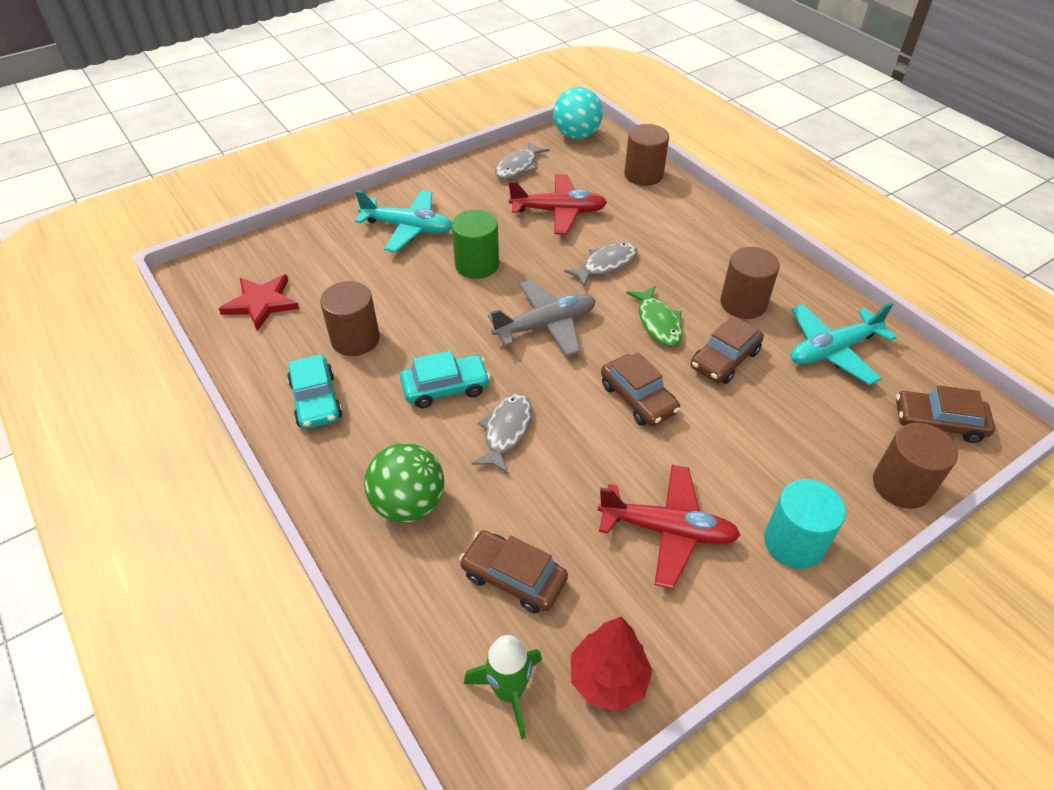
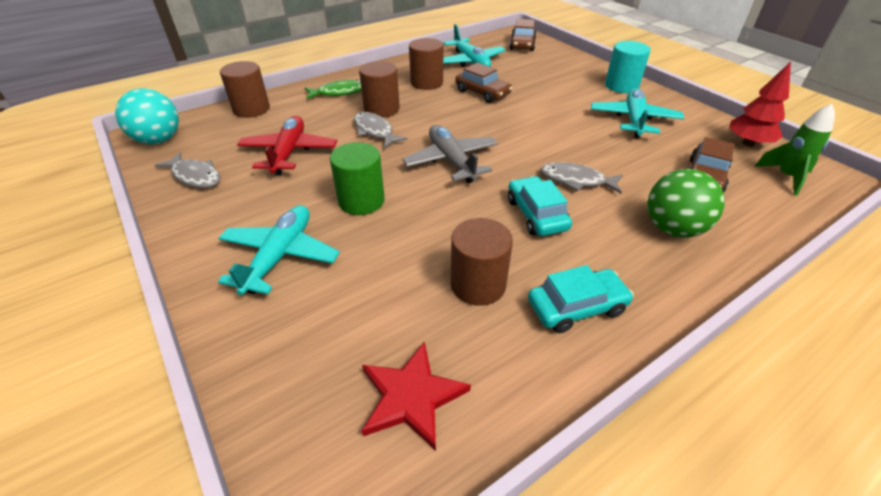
camera: 90 degrees left, 5 degrees down
(638, 398) = (526, 124): brown car -> none
(658, 322) = (446, 113): green fish -> green fish (339, 92)
(667, 530) = (634, 120): red plane -> turquoise plane
(901, 485) = (569, 57): brown cylinder -> brown cylinder (381, 109)

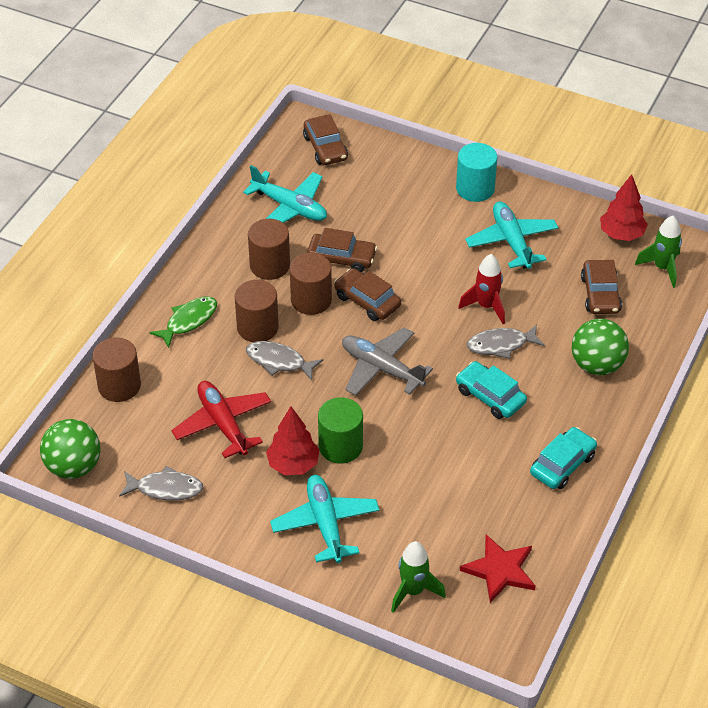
camera: 30 degrees left, 5 degrees up
(159, 140) = (74, 467): turquoise ball -> green ball
(290, 368) = (413, 591): none -> green rocket
(308, 198) = (293, 464): none -> red tree
(478, 284) = (487, 478): brown cylinder -> brown cylinder (311, 300)
(479, 119) = (367, 301): none -> brown car
(581, 151) = (486, 306): none -> red rocket

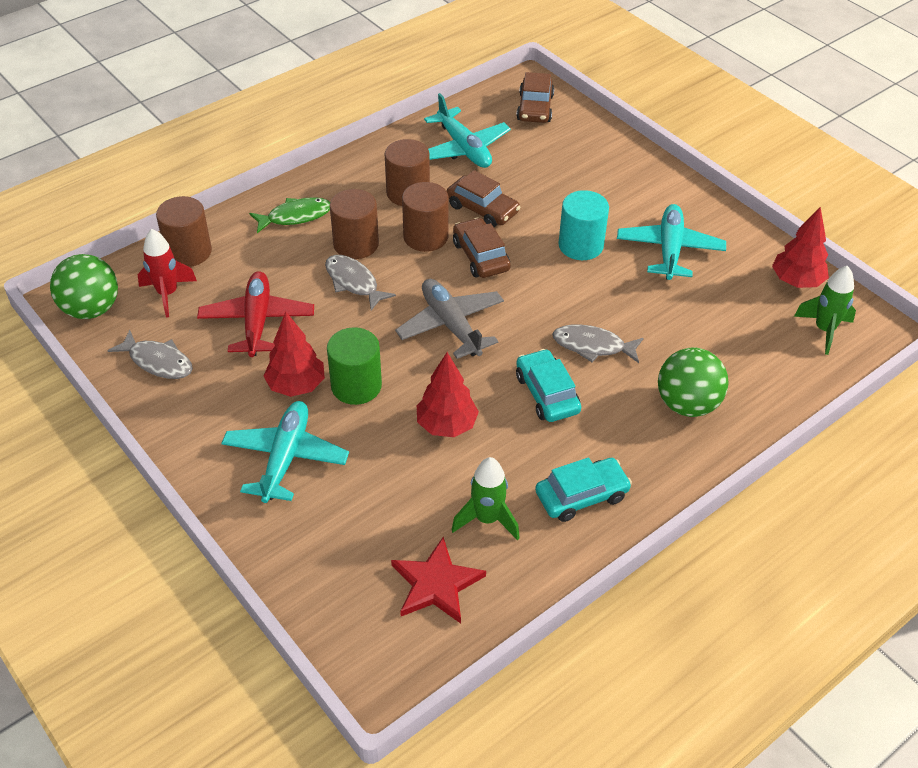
camera: 25 degrees right, 0 degrees up
(413, 591) = (326, 567): green rocket -> green rocket (487, 519)
(431, 450) = (446, 425): none -> red tree
(475, 189) = (662, 188): turquoise cylinder -> turquoise cylinder (581, 245)
(486, 306) = (601, 303): red rocket -> red rocket (168, 294)
(600, 294) = (736, 333): brown car -> none

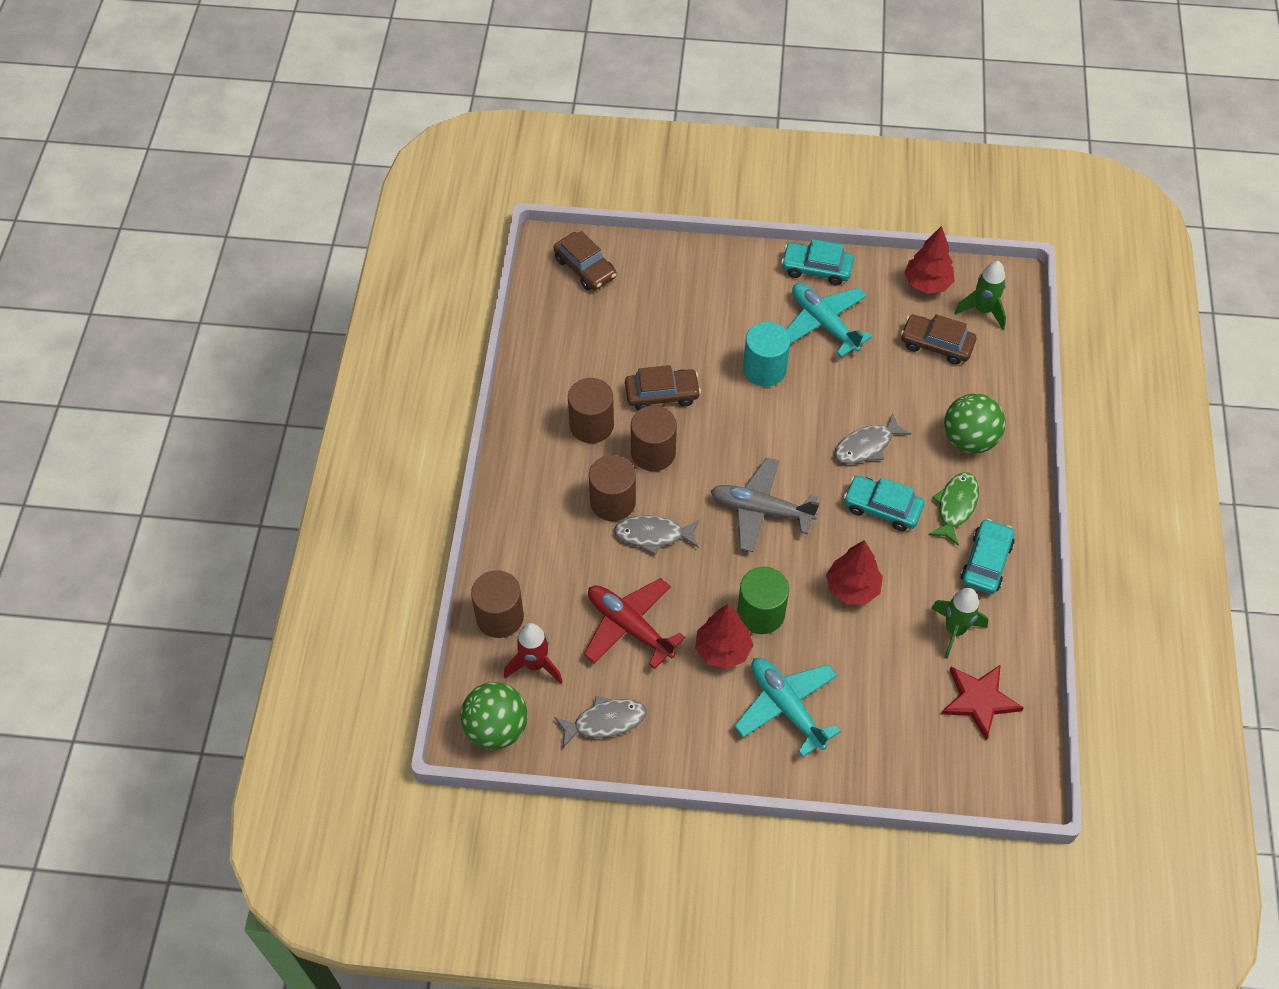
camera: 45 degrees left, 10 degrees up
(295, 216) = (537, 517): green fish -> green fish (955, 506)
(464, 148) = (580, 349): turquoise plane -> none
(480, 256) = (710, 436): brown car -> brown car (936, 344)
(712, 214) = (816, 269): none -> turquoise car

